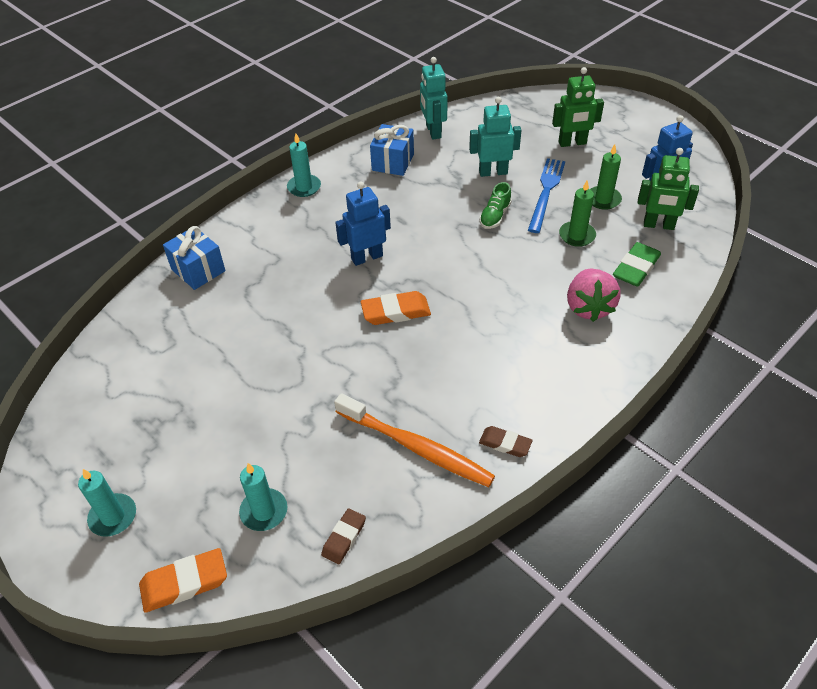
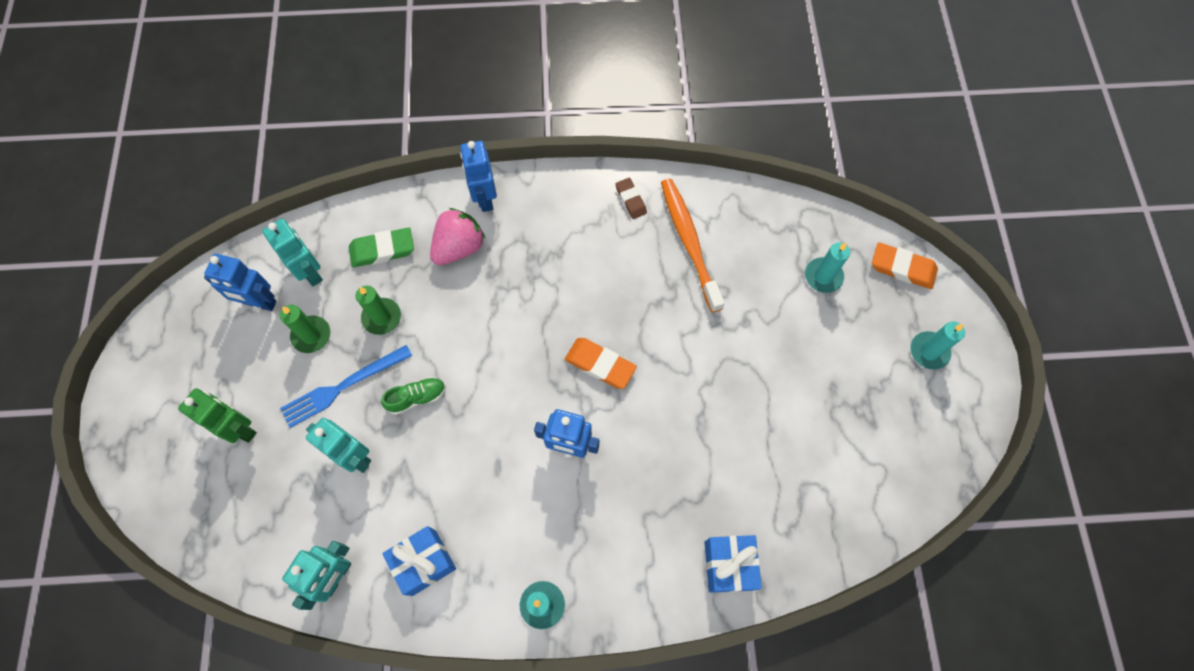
camera: 140 degrees left, 20 degrees up
(344, 538) = (784, 221): brown eraser -> none
(620, 352) = (485, 198): none -> blue robot
(658, 225) = (310, 272): green robot -> turquoise robot

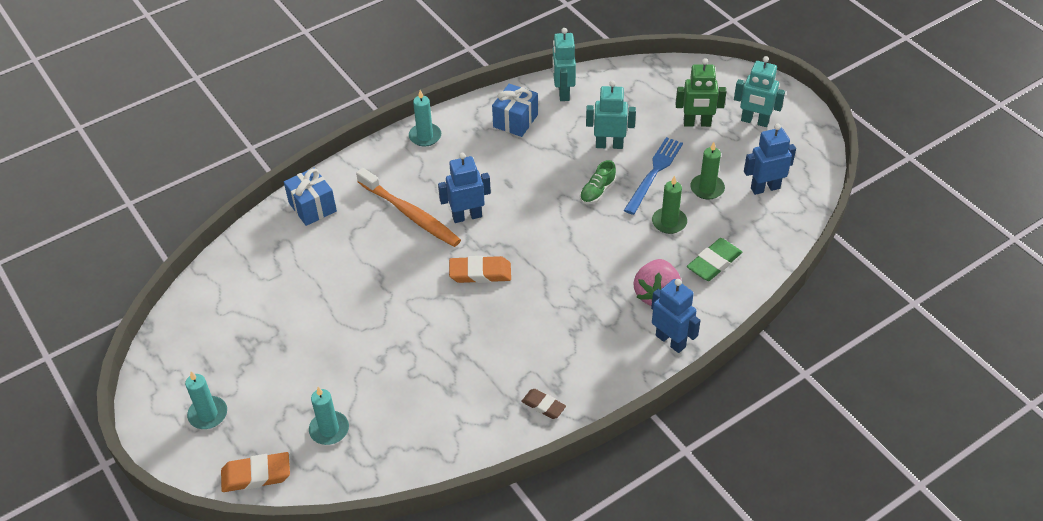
camera: 150 degrees right, 20 degrees down
(310, 272) = (751, 223): turquoise robot -> turquoise robot (754, 121)
(689, 242) = (467, 397): orange toothbrush -> orange toothbrush (410, 214)

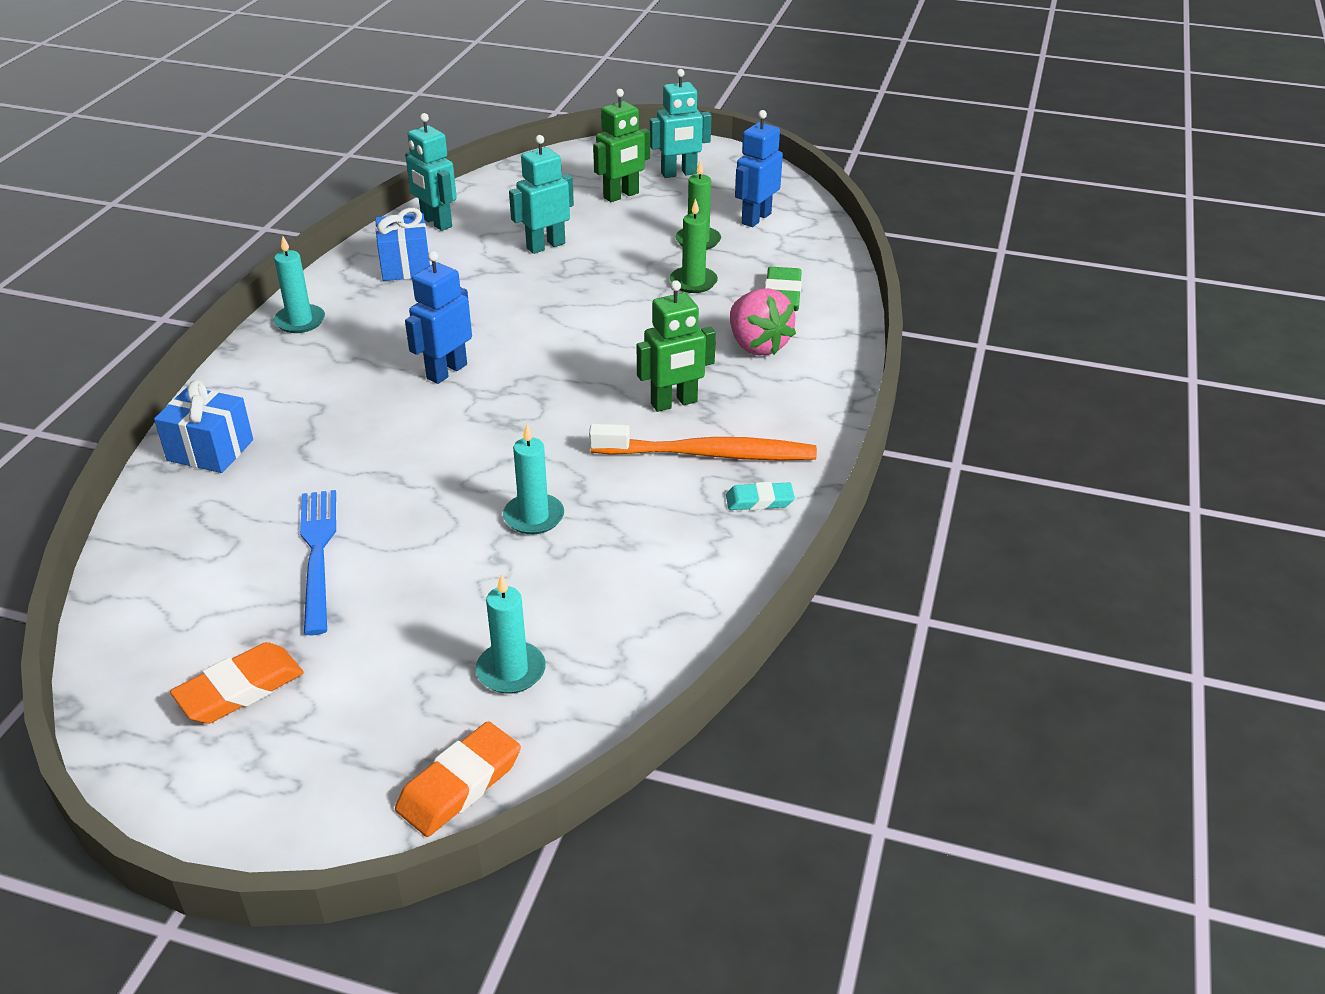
camera: 40 degrees left, 10 degrees down
(208, 414) = (296, 756): turquoise candle -> turquoise candle (534, 517)
(410, 214) = (366, 400): orange toothbrush -> orange toothbrush (708, 454)
(480, 273) = (528, 415): orange eraser -> orange eraser (240, 689)
(543, 405) = (759, 500): brown eraser -> turquoise eraser
(565, 310) = (674, 403): none -> green robot
(597, 191) = (581, 288): green shoe -> none
(654, 173) = (626, 250): blue fork -> blue fork (318, 554)
(670, 341) = (823, 377): blue robot -> none

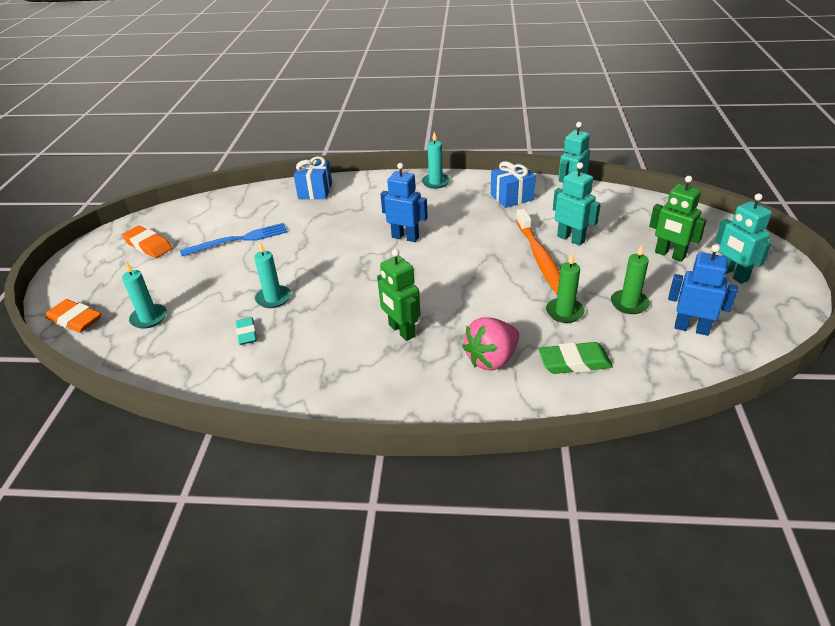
camera: 80 degrees right, 0 degrees up
(708, 454) = (347, 356): orange toothbrush -> orange toothbrush (540, 258)
(759, 500) = (299, 389): turquoise eraser -> turquoise eraser (247, 333)

